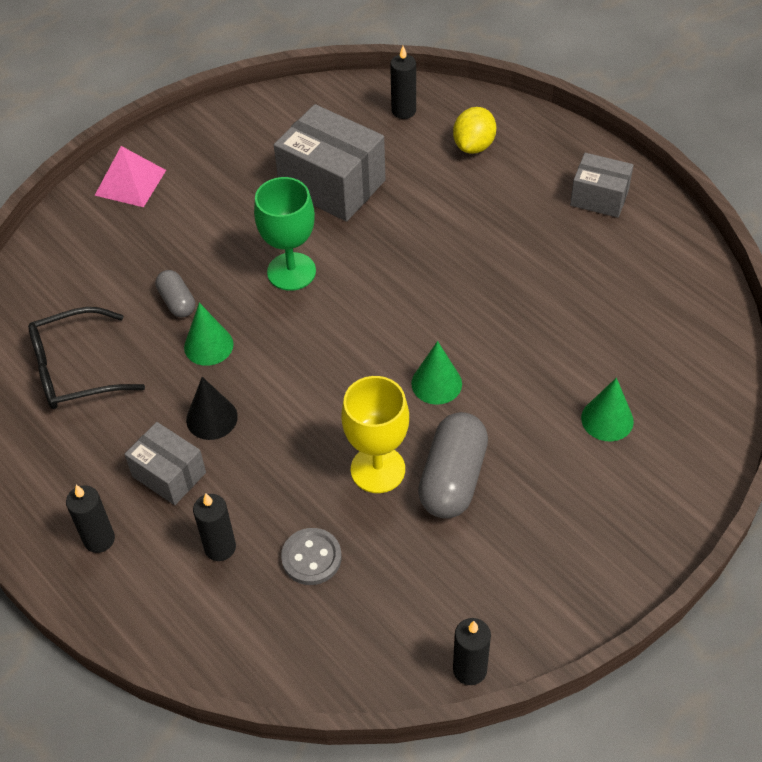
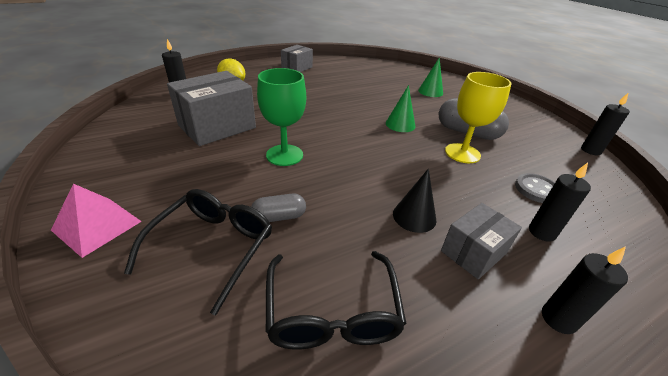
camera: 80 degrees left, 15 degrees down
(125, 269) = (213, 247): none -> black glasses
(208, 345) = (337, 206): green cone -> none

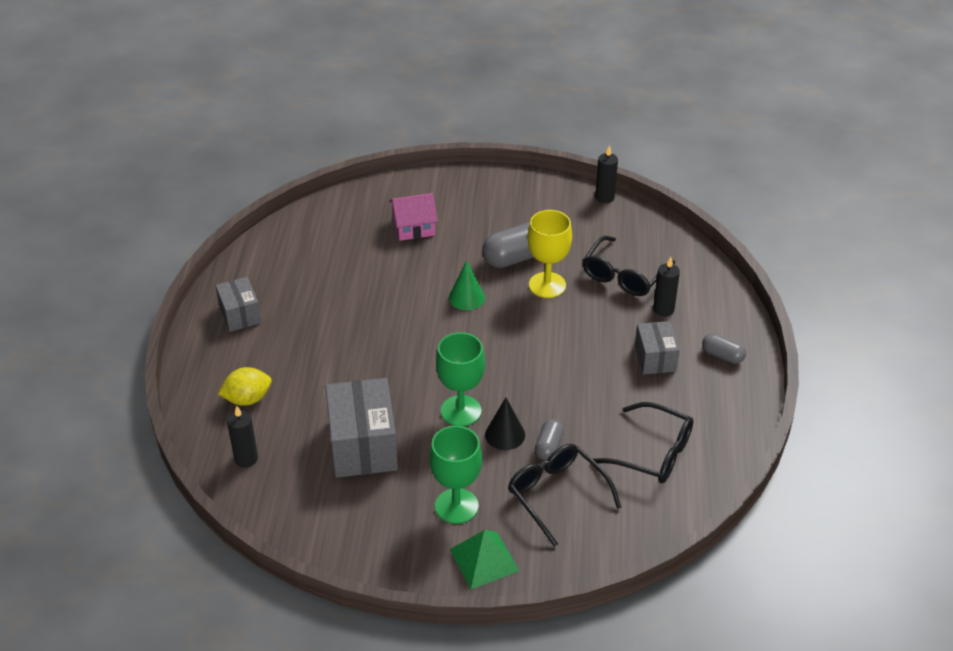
camera: 55 degrees left, 5 degrees up
(97, 225) = (484, 560): pink pyramid -> green pyramid
(169, 186) = (456, 506): none -> green goblet
(414, 216) = (602, 368): black cone -> black cone (505, 434)
(430, 92) = (413, 227): green cone -> pink house
(536, 189) = (624, 276): grey button -> black glasses
(558, 319) = (722, 355): black candle -> grey capsule

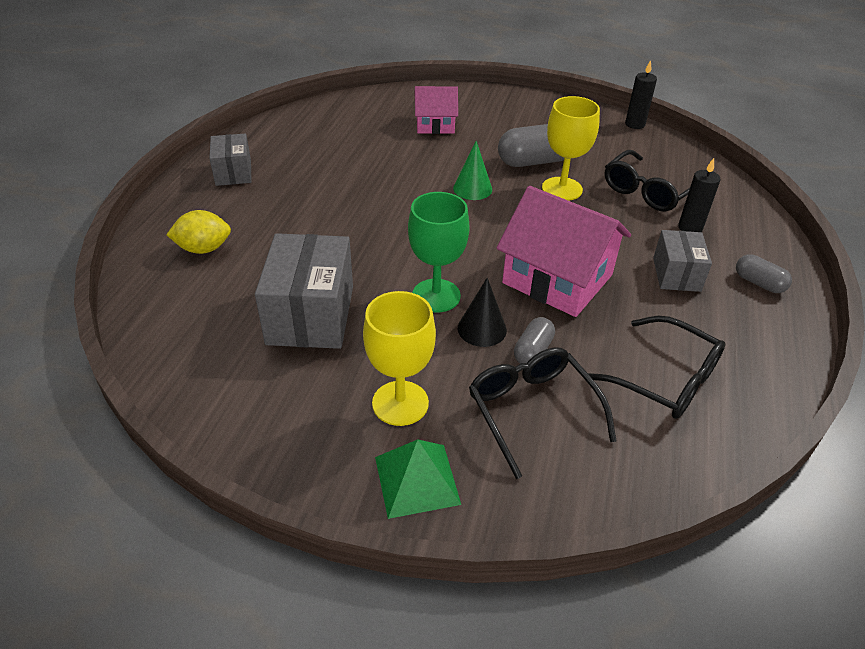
camera: 10 degrees right, 0 degrees up
(246, 458) = (173, 308): black candle -> none
(456, 506) = (400, 403): green goblet -> yellow goblet
(557, 379) = (557, 279): none -> pink house

